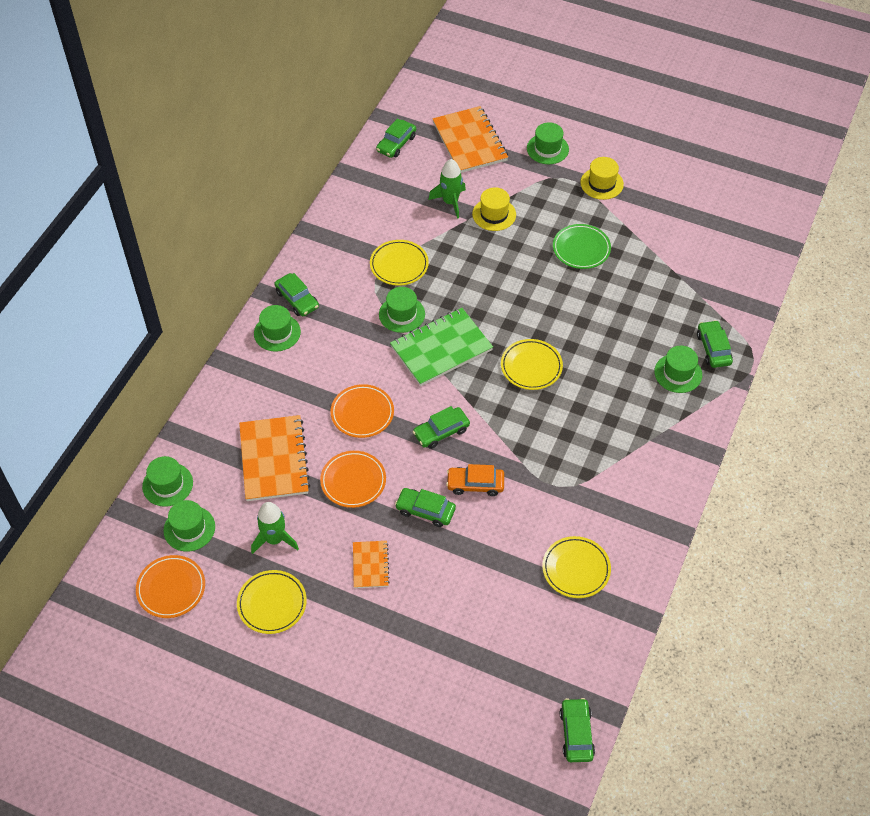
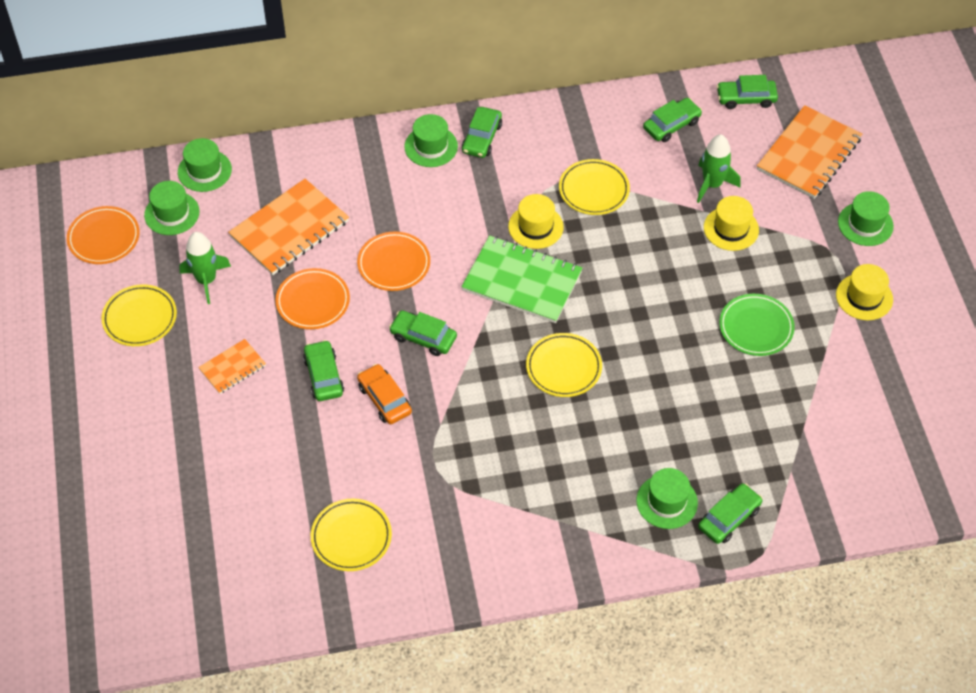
camera: 55 degrees right, 0 degrees up
(402, 314) = (535, 227): green hat -> yellow hat
(576, 733) = (169, 635): green car -> green car (671, 125)

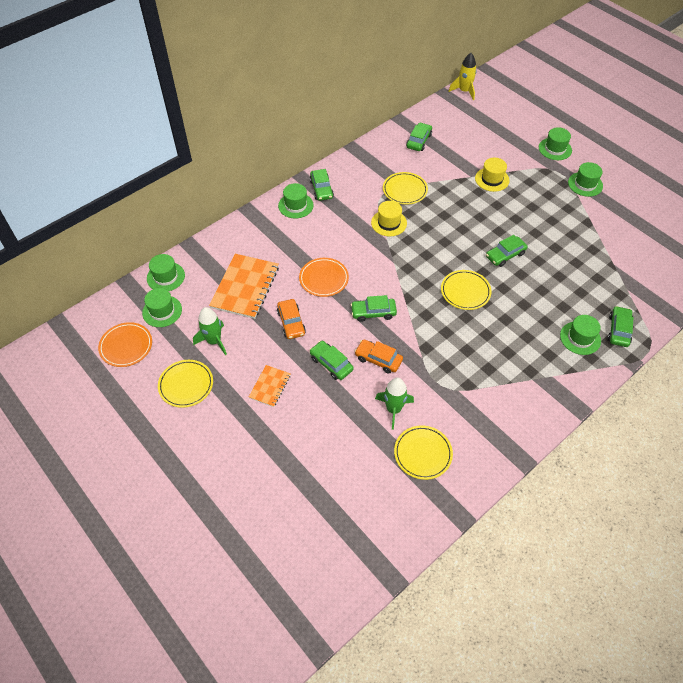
camera: 30 degrees left, 0 degrees up
(313, 301) = (291, 322): orange plate -> orange car
(522, 281) = (404, 255): green notebook -> none
(712, 184) = (464, 161): green rocket -> green rocket (393, 409)
(746, 98) = (445, 113): green car -> green car (505, 255)
(756, 327) = (546, 223): green plate -> none
(803, 75) = (464, 91): none -> yellow rocket
(808, 154) = (499, 127): orange notebook -> none
(864, 297) = (585, 184): yellow hat -> green hat

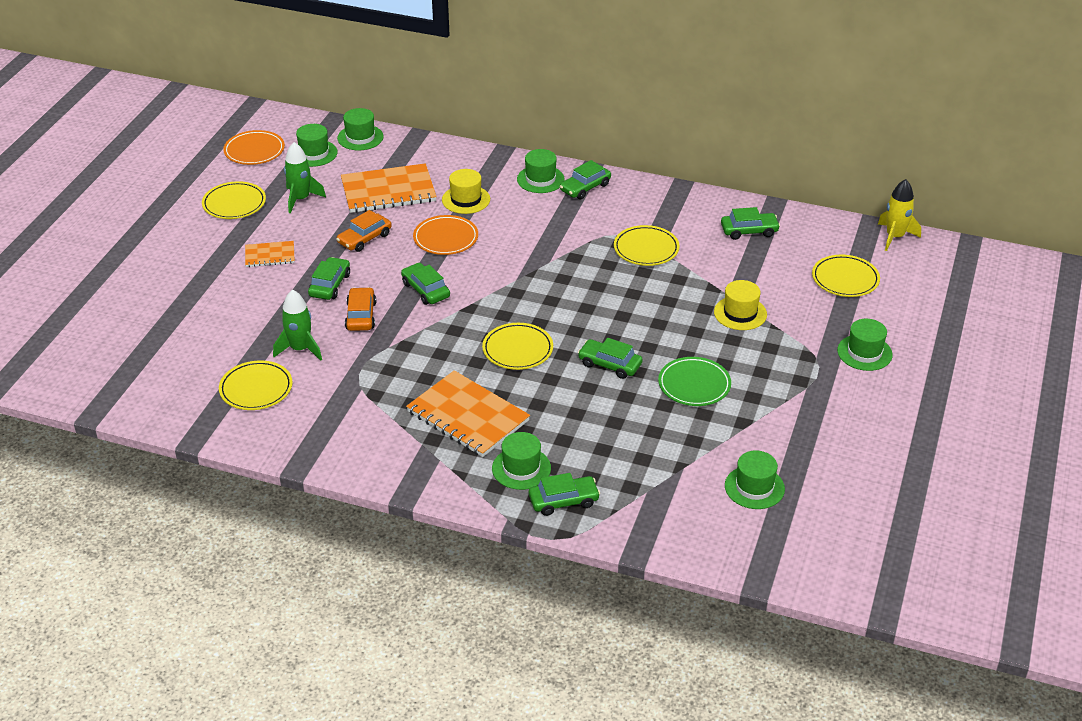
camera: 60 degrees right, 15 degrees down
(389, 223) = (577, 255): yellow hat -> yellow hat (466, 199)
(488, 126) = (845, 279): none -> yellow plate
(517, 344) = (468, 416): none -> orange notebook
(544, 227) = (694, 385): none -> green plate
(585, 184) = (819, 400): green hat -> green hat (754, 487)

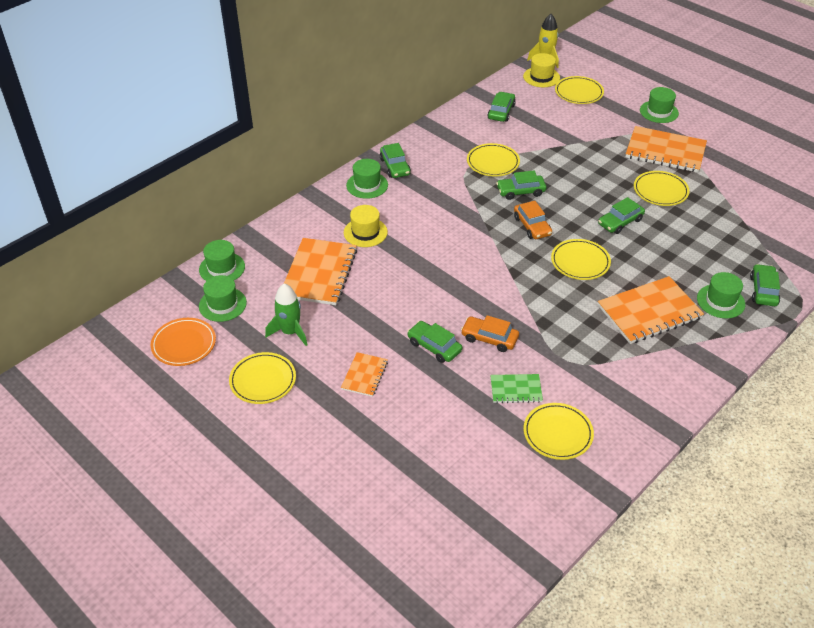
camera: 65 degrees left, 5 degrees up
(300, 349) = (516, 389): green rocket -> green notebook
(364, 238) = (380, 307): orange car -> orange car (532, 226)
(425, 290) = (476, 290): green car -> green car (520, 191)
(445, 238) = (412, 259): orange plate -> none
(694, 385) = (660, 191): green plate -> yellow plate
(740, 313) = (592, 146): yellow hat -> yellow hat (541, 77)
(754, 487) = (776, 200): green hat -> none
(780, 374) = (665, 151): none -> orange notebook

